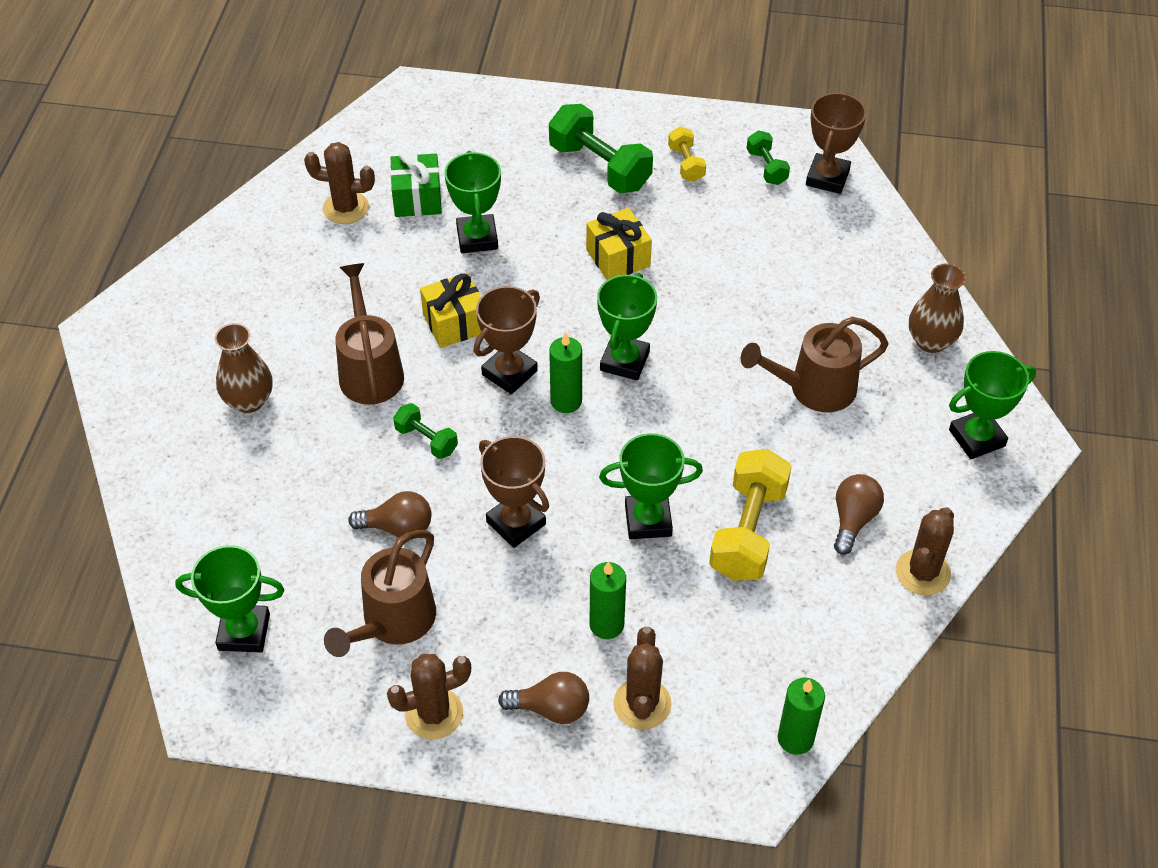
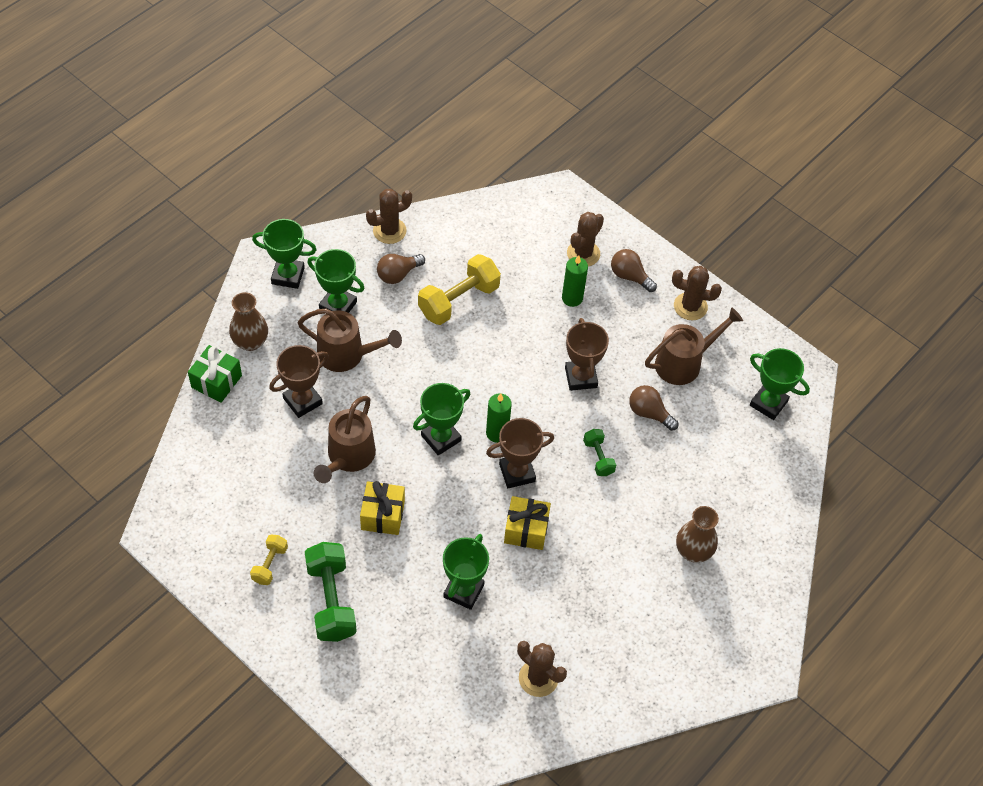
camera: 150 degrees left, 5 degrees up
(369, 370) = (603, 528): brown watering can -> brown watering can (348, 457)
(417, 199) = (481, 654): green gift -> green gift (216, 381)
(648, 520) = (507, 337): green trophy -> green trophy (338, 305)
(766, 167) = (219, 526): green dumbbell -> none
(795, 738) = (522, 200): green candle -> none
(827, 178) = (188, 491): brown trophy -> brown trophy (302, 401)

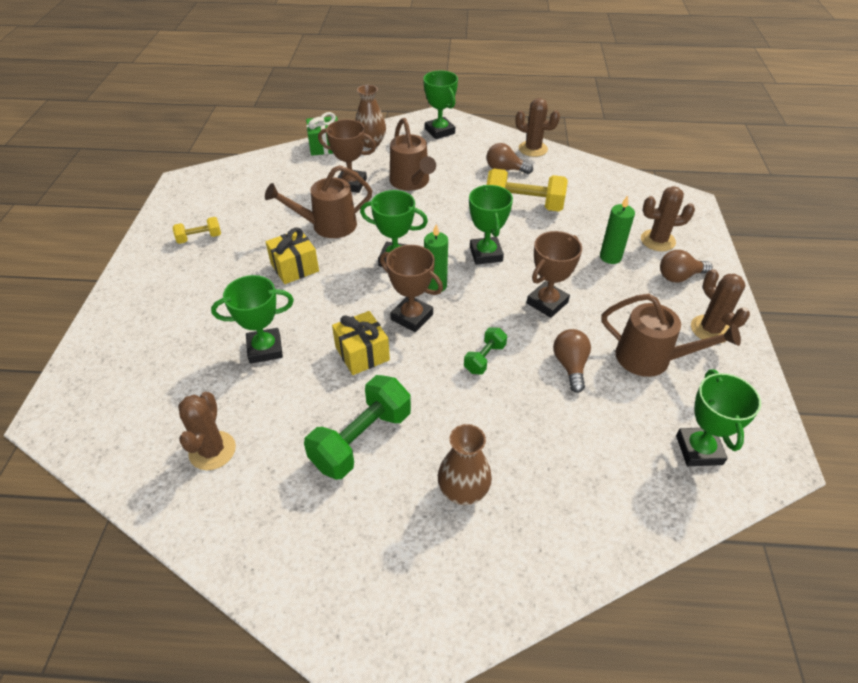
camera: 55 degrees right, 10 degrees down
(331, 600) = (193, 282): green dumbbell -> green dumbbell (361, 439)
(338, 305) = (445, 160): green trophy -> green trophy (486, 254)
(630, 276) = (679, 276): brown light bulb -> brown light bulb turned 105 degrees counterclockwise

